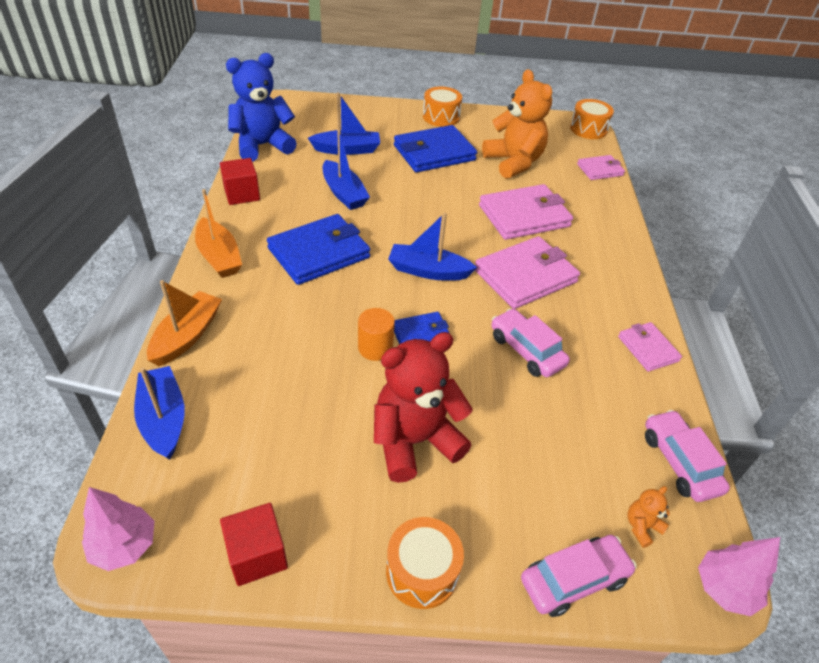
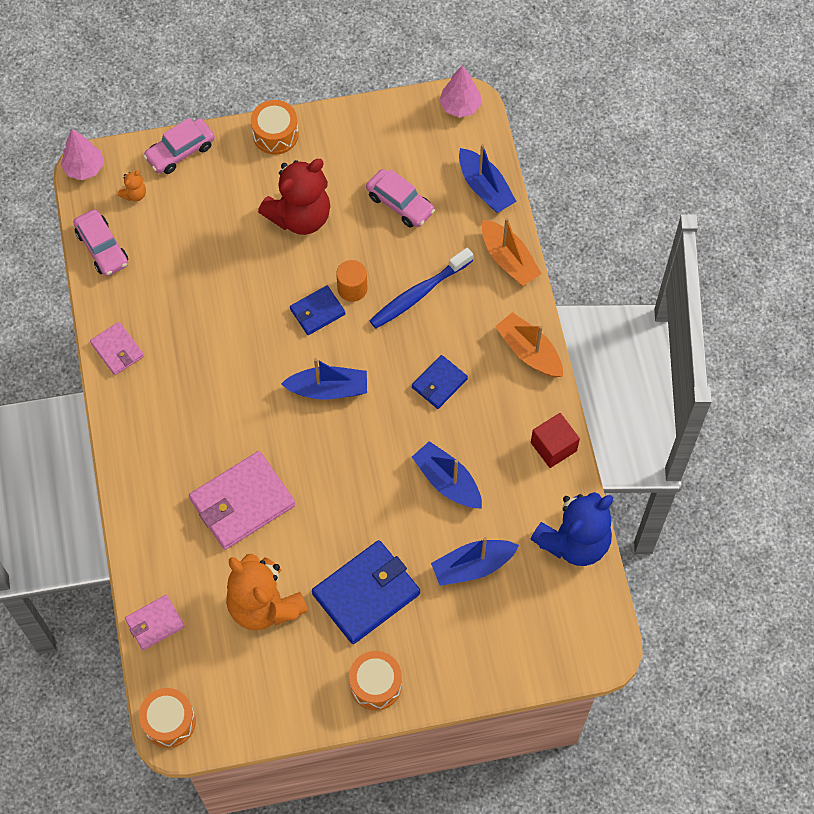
camera: 170 degrees right, 20 degrees up
(187, 336) = (508, 259): orange boat -> orange boat turned 45 degrees counterclockwise
(257, 555) = (379, 120): red cube -> none
(304, 327) = (418, 294): none -> blue toothbrush
(319, 253) = (439, 383): blue wallet -> blue wallet, size x0.55
(525, 276) = (233, 409): pink wallet -> none
(526, 350) = (224, 319): pink car -> pink car (400, 203)

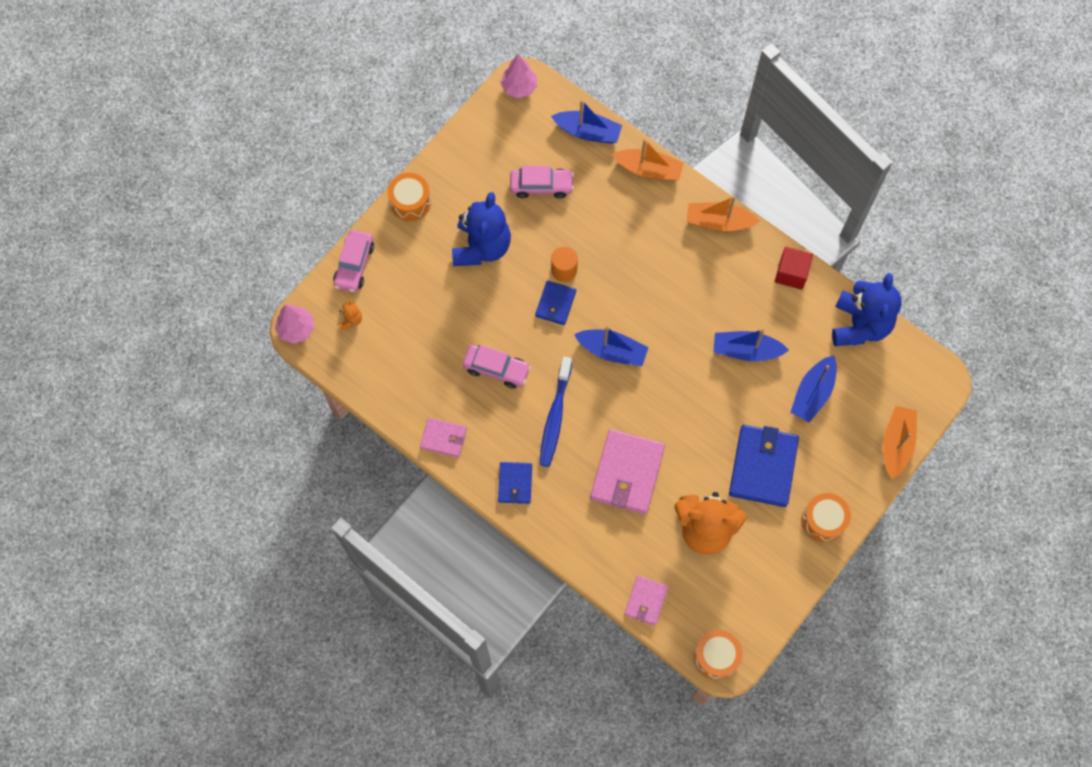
camera: 40 degrees left, 5 degrees up
(102, 248) = (364, 375): pink car -> pink car (496, 369)
(300, 216) = (481, 247): red teddy bear -> blue teddy bear
(328, 389) = (612, 351): blue boat -> blue boat turned 60 degrees clockwise
(418, 294) = (611, 239): blue toothbrush -> blue toothbrush (555, 417)
(439, 383) = (681, 289): blue wallet -> blue wallet (515, 483)
(507, 672) = (896, 444): none -> orange boat

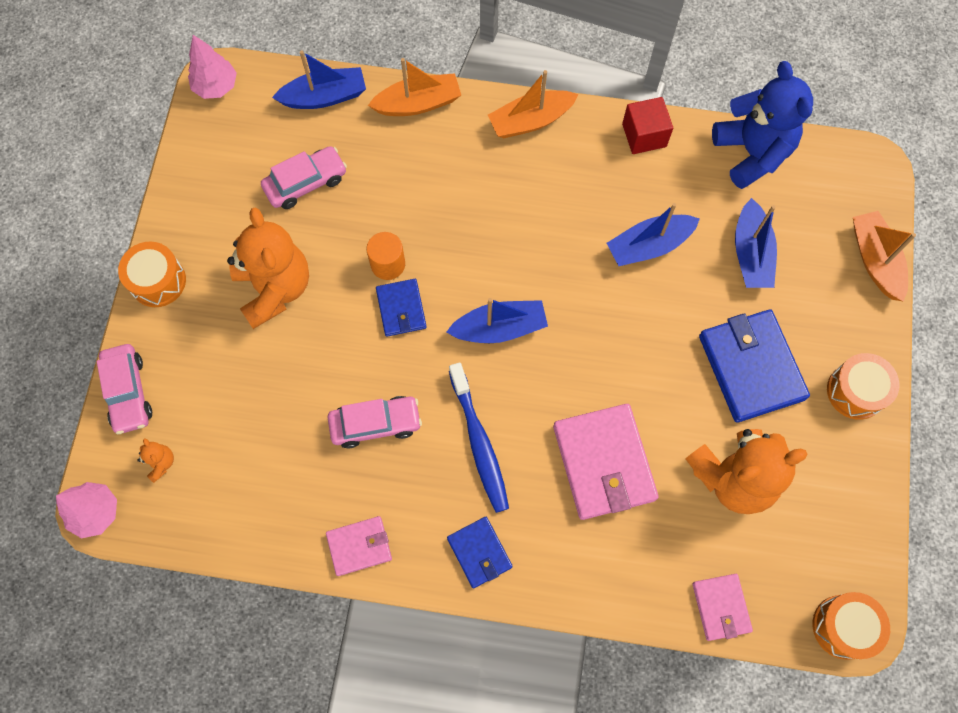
camera: 30 degrees left, 0 degrees up
(481, 247) = (274, 288): blue teddy bear -> orange teddy bear

